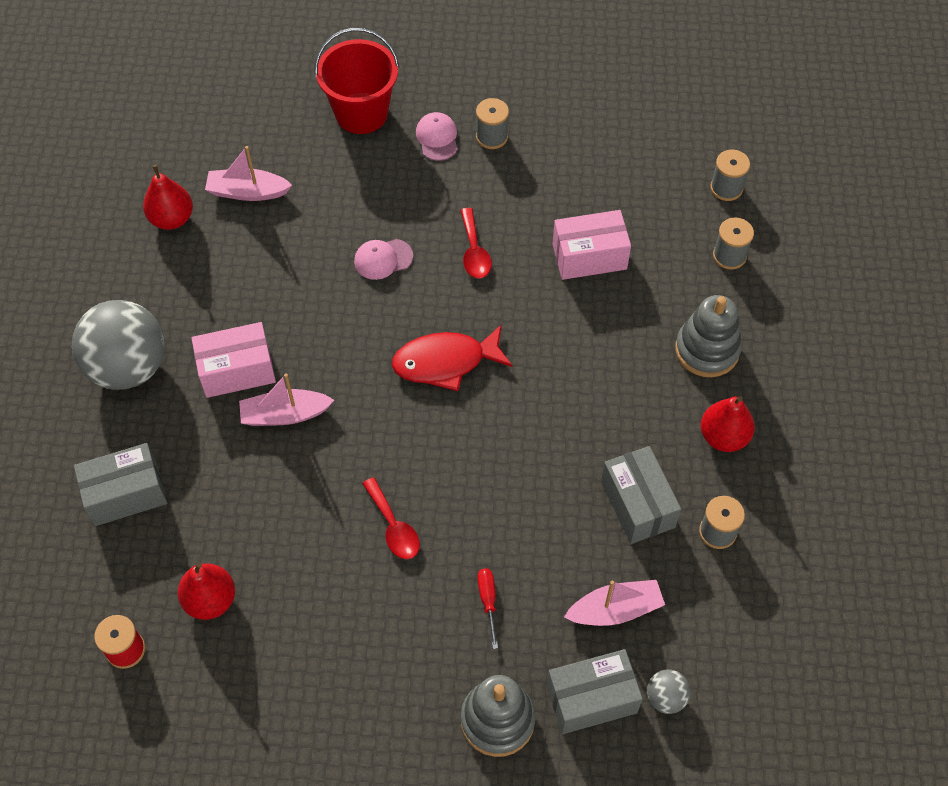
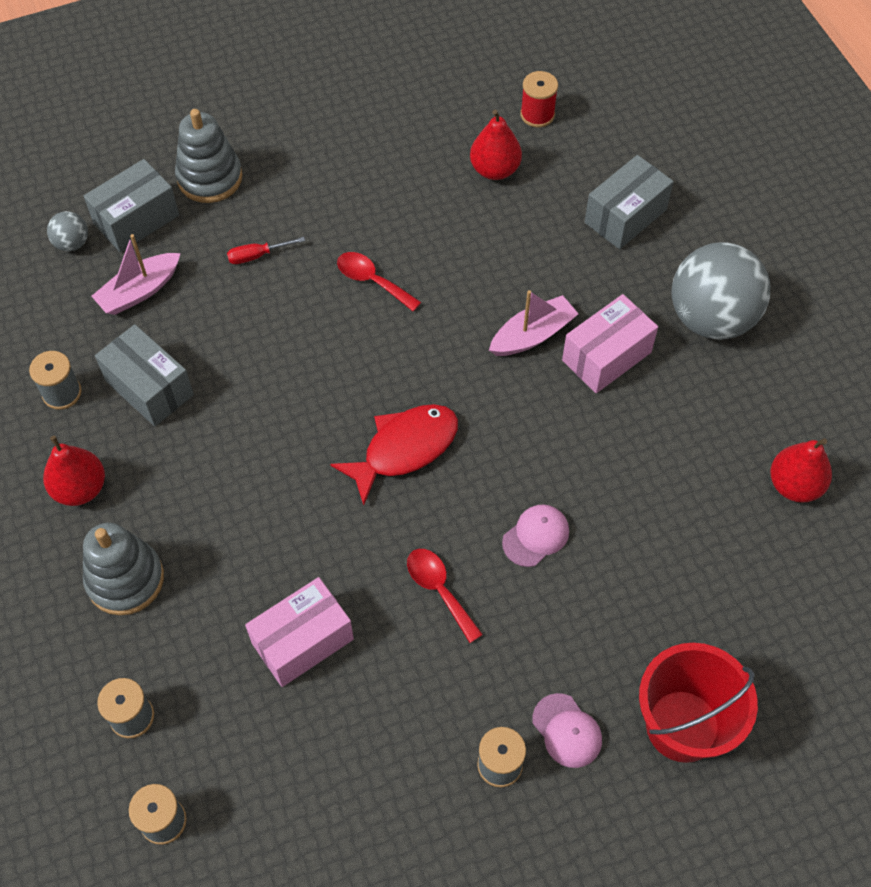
camera: 155 degrees right, 0 degrees up
(248, 192) = (738, 553): pink boat -> none
(488, 601) = (257, 256): red screwdriver -> red screwdriver turned 105 degrees clockwise

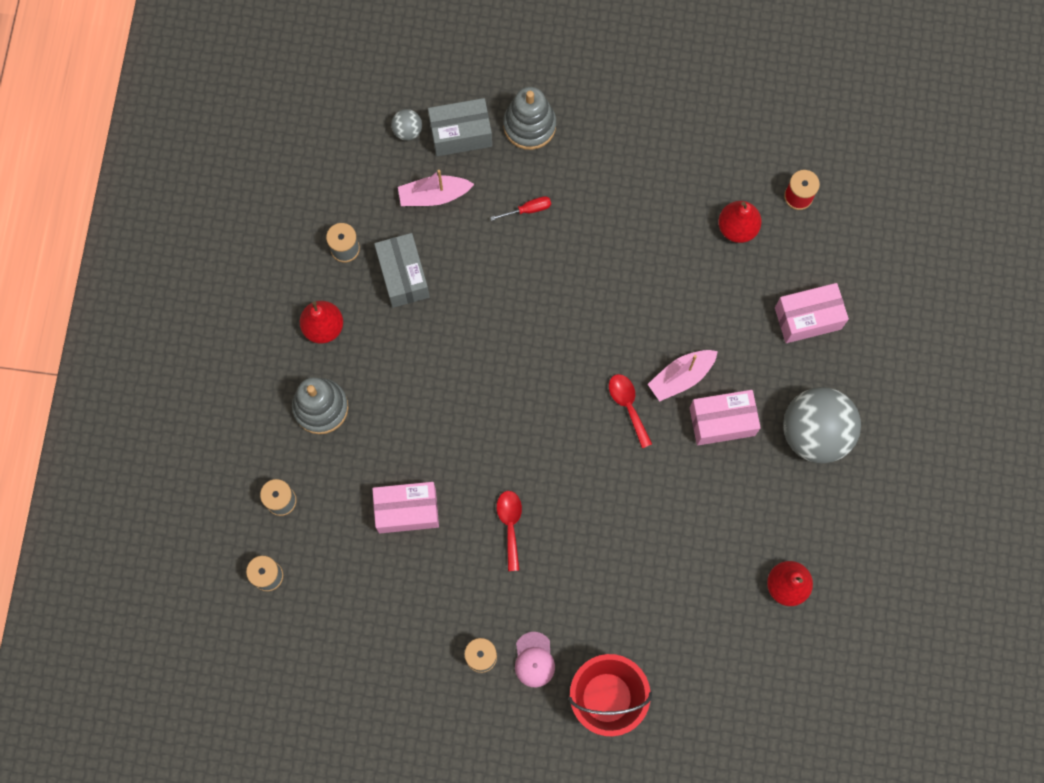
camera: 30 degrees right, 15 degrees up
(257, 256) = (528, 210): red screwdriver -> red screwdriver turned 150 degrees clockwise
(372, 281) = (596, 273): red spoon -> red spoon (628, 406)
(404, 449) = (544, 414): red fish -> none
(532, 335) = (681, 377): pink boat -> pink boat turned 150 degrees clockwise
(536, 536) = (593, 524): pink cap -> none
(625, 216) = (808, 318): grey box -> pink box

